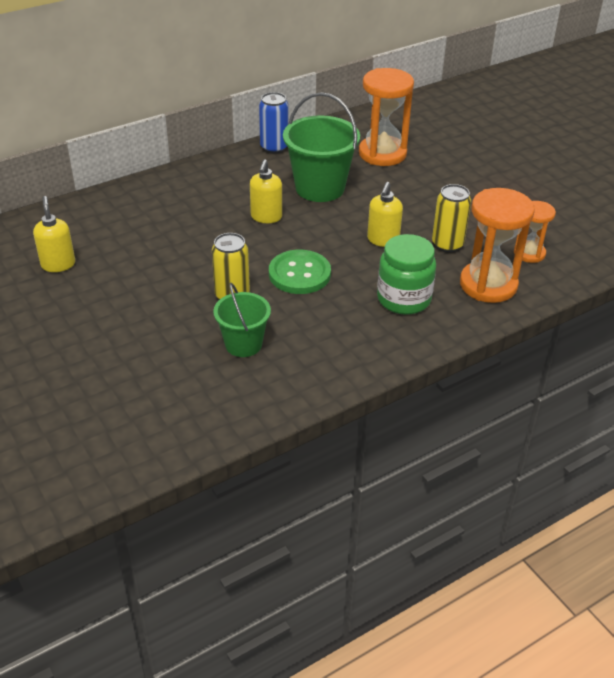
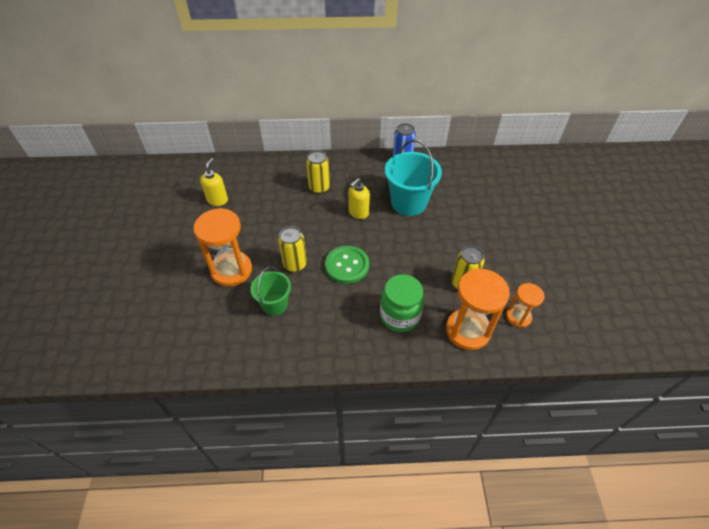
camera: 30 degrees right, 10 degrees up
(191, 207) = (319, 188): none -> yellow can
(320, 188) = (408, 203): green bucket -> turquoise bucket
(382, 154) = (471, 190): orange hourglass -> orange hourglass (231, 270)
(383, 240) = (420, 261): yellow soap dispenser -> none

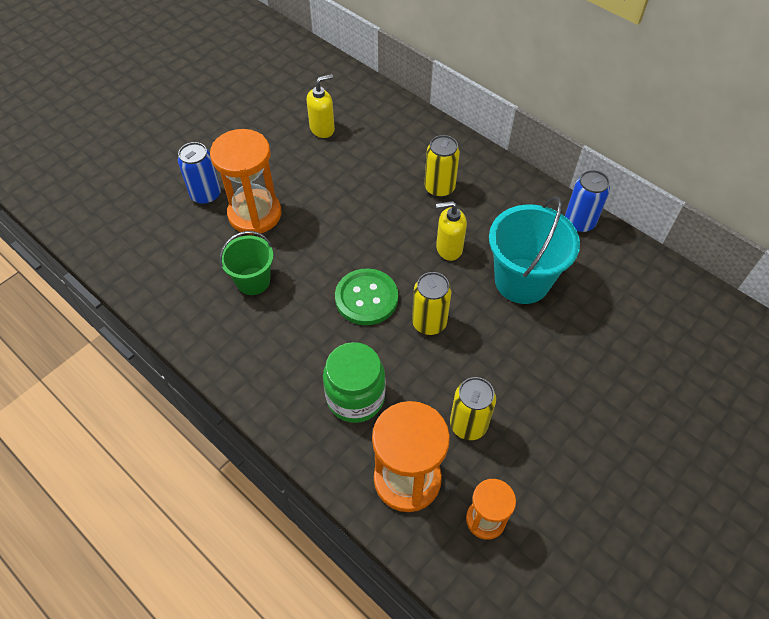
camera: 45 degrees right, 5 degrees up
(186, 282) = (206, 195): none -> blue can
(295, 264) = (317, 255): yellow can -> yellow can (429, 323)

